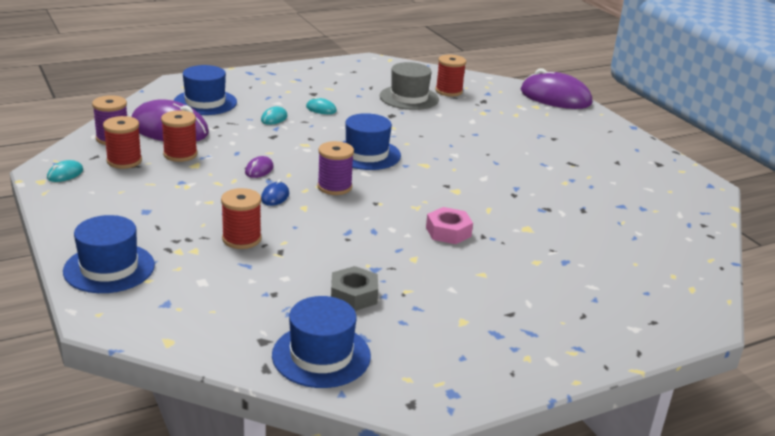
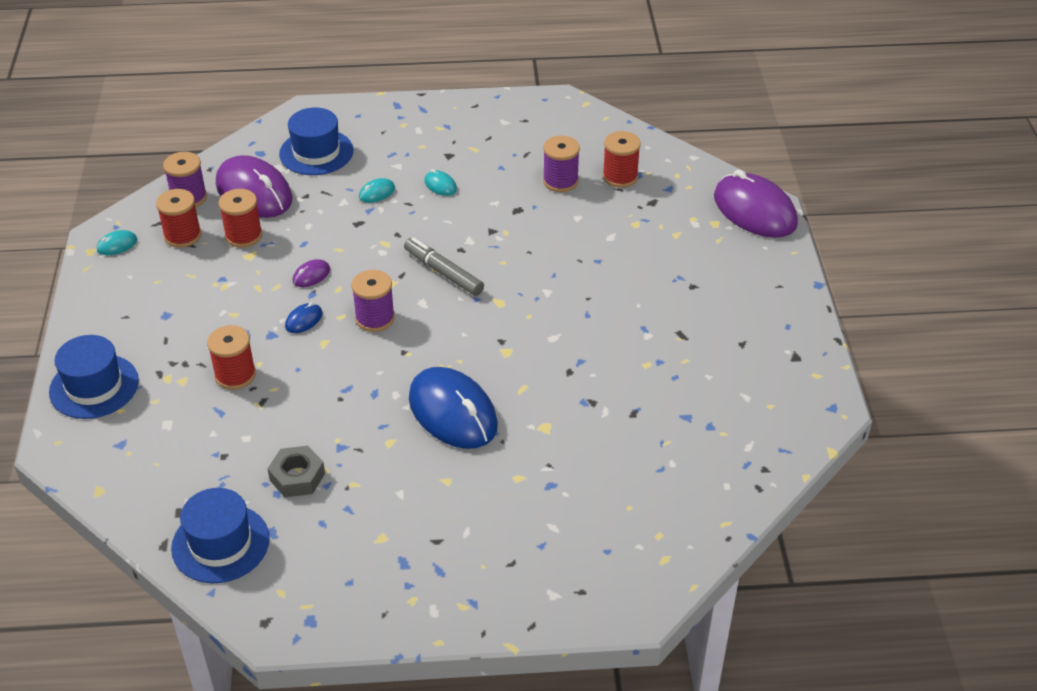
camera: 25 degrees right, 15 degrees up
(366, 154) = (443, 272): blue hat -> grey marker
(409, 98) = (560, 181): grey hat -> purple spool
(448, 232) = (453, 412): pink nut -> blue mouse

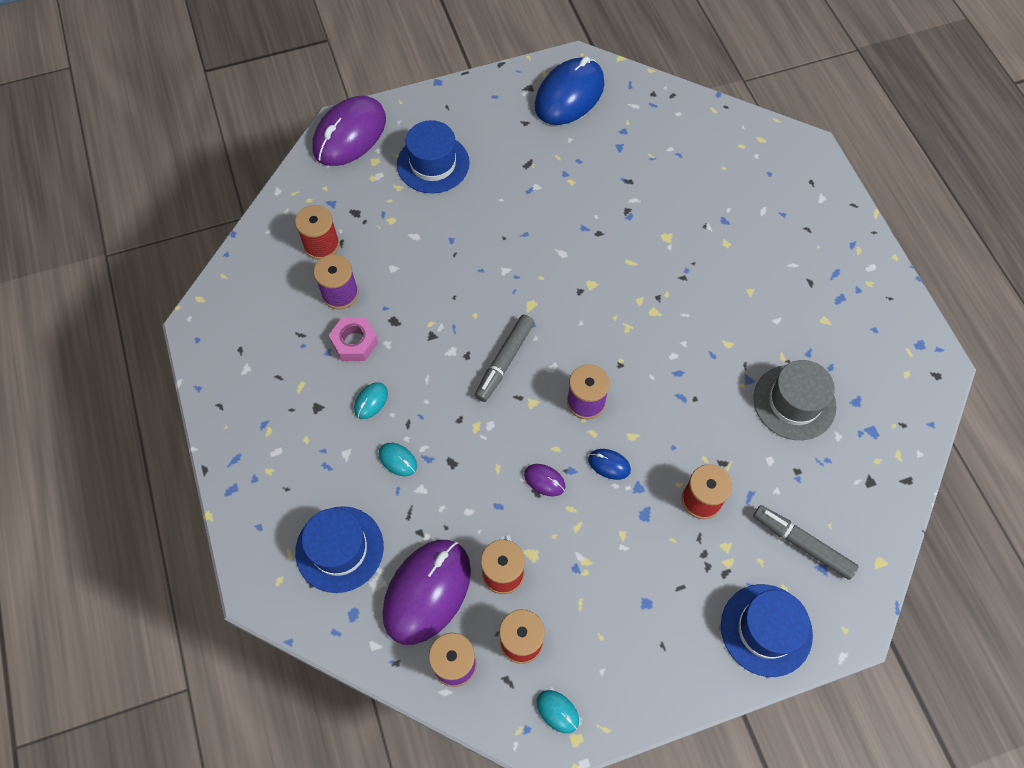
camera: 105 degrees left, 20 degrees up
(151, 436) = (802, 544): none -> grey marker
(220, 543) = (885, 436): blue hat -> blue hat (433, 164)
(297, 477) = (794, 402): grey nut -> grey hat
(453, 412) = (677, 306): blue mouse -> blue mouse (569, 95)
(504, 183) = (354, 342): none -> pink nut

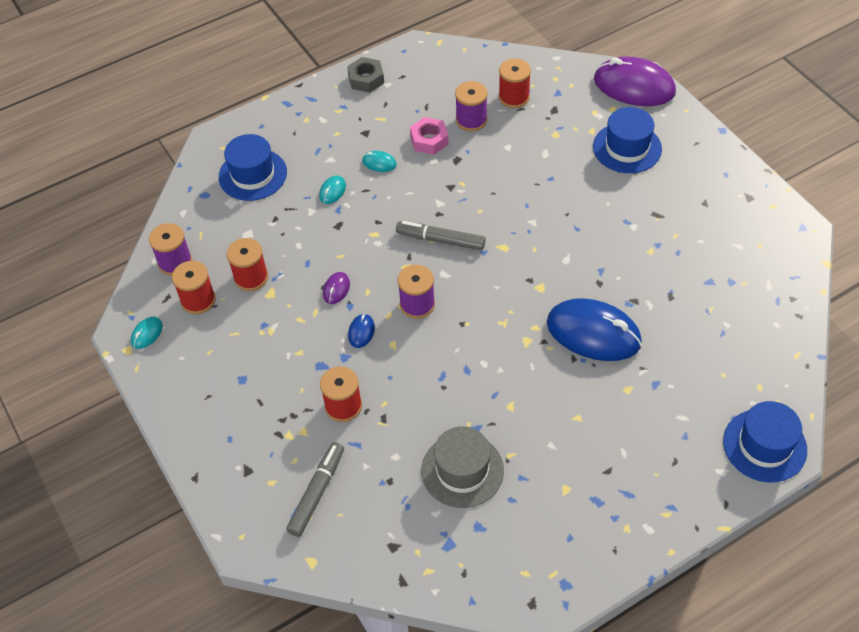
camera: 80 degrees right, 10 degrees down
(228, 390) = (366, 79): none -> grey nut
(427, 592) = (228, 234): purple mouse -> none
(569, 95) = (755, 230): blue mouse -> blue mouse (593, 333)
(766, 630) = (232, 472): blue hat -> blue hat (764, 445)

